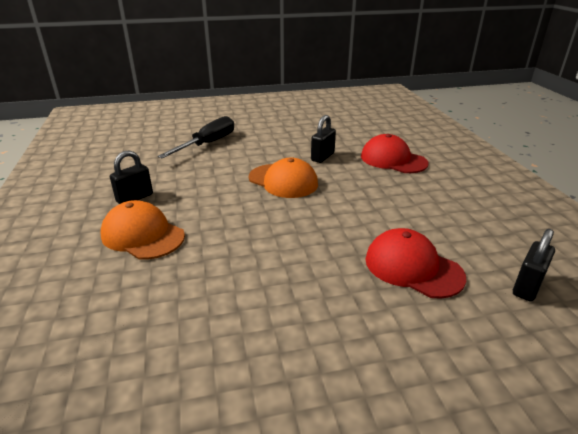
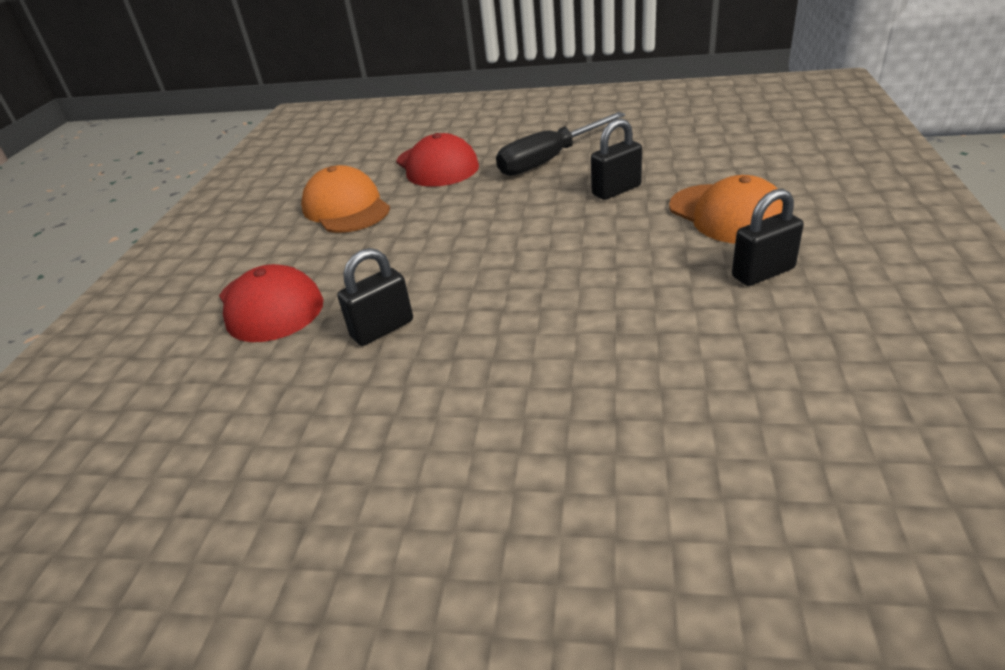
camera: 155 degrees left, 5 degrees up
(208, 144) = (618, 422): black screwdriver -> black screwdriver (549, 160)
(283, 181) = (496, 279): orange cap -> orange cap (346, 208)
(527, 287) = (363, 149): black padlock -> black padlock (616, 190)

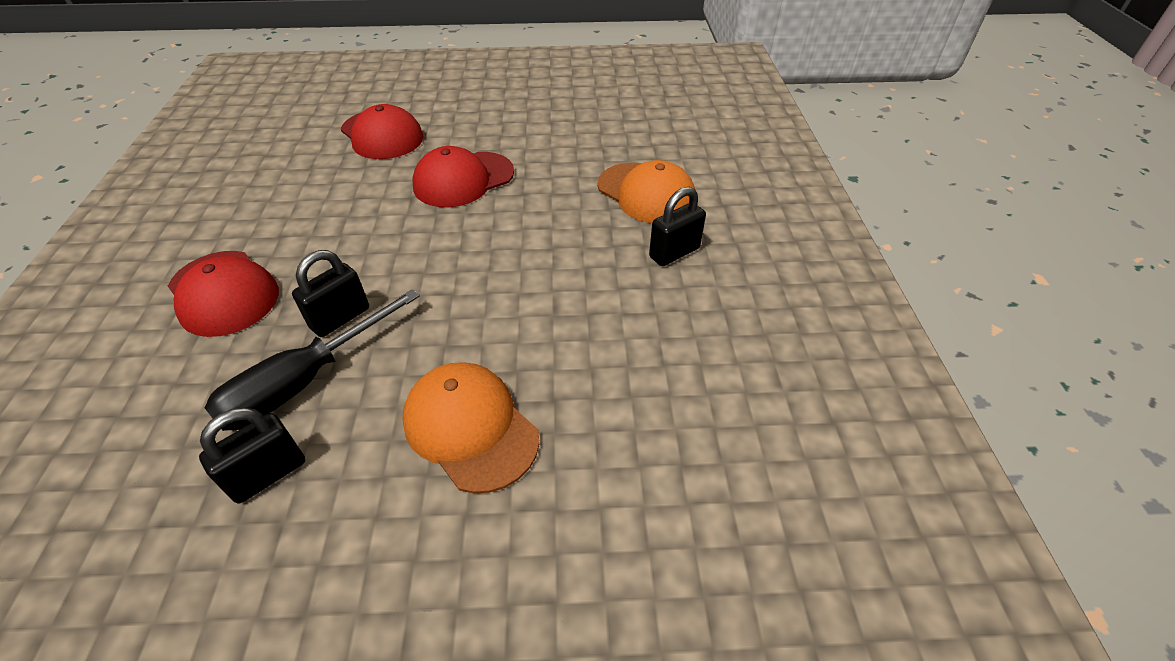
camera: 15 degrees left, 10 degrees up
(346, 208) = (293, 183): orange cap -> orange cap (470, 428)
(519, 203) = (463, 179): none -> red cap
(549, 160) = (490, 132): black screwdriver -> black screwdriver (305, 381)
(616, 190) = (551, 167): black padlock -> black padlock (268, 474)

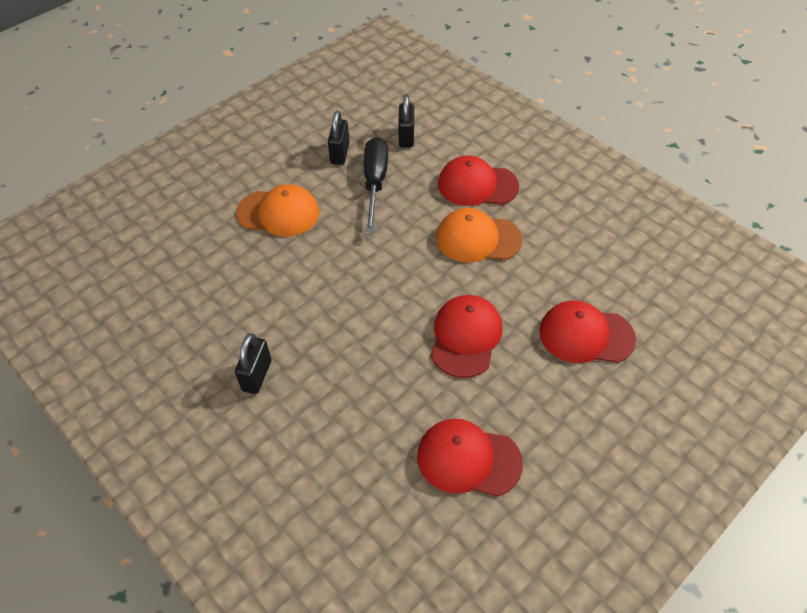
camera: 140 degrees right, 5 degrees up
(340, 318) = (402, 212): black padlock -> black padlock (406, 137)
(564, 124) = (468, 459): none -> red cap
(646, 193) = (321, 421): orange cap -> orange cap (478, 239)

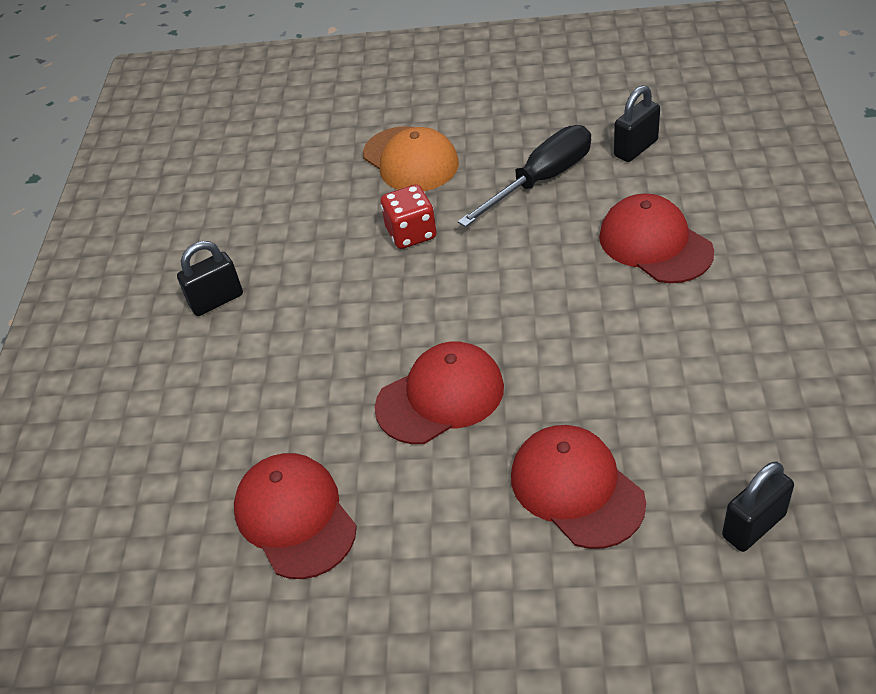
camera: 50 degrees right, 5 degrees down
(335, 257) = (411, 233): none -> red dice
(340, 154) = (541, 131): black padlock -> black padlock (753, 526)
(478, 239) = (582, 303): orange cap -> none

